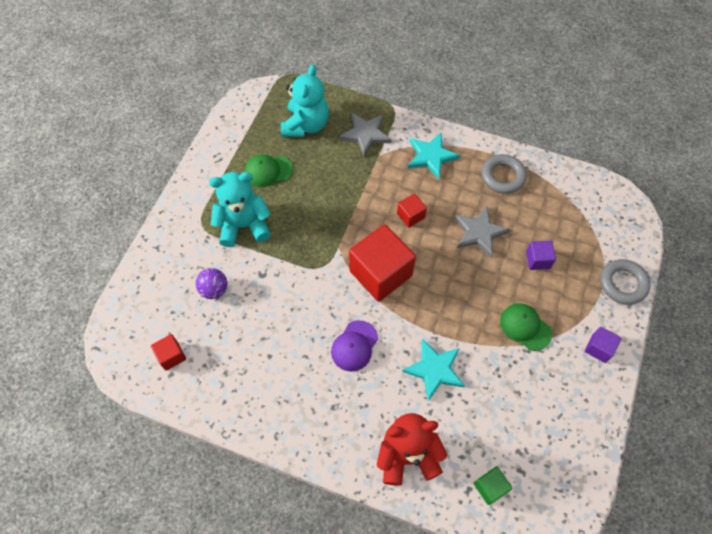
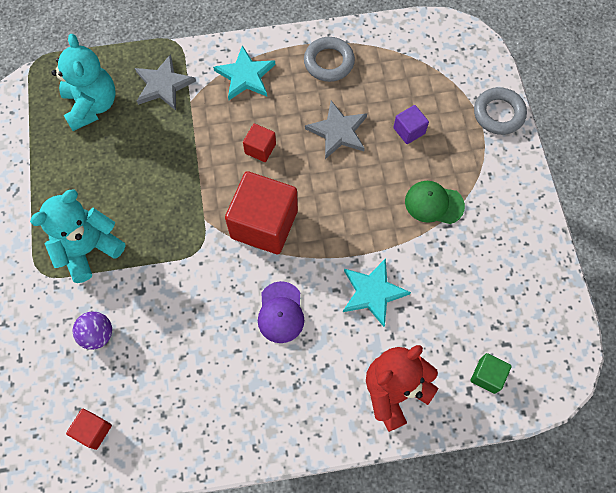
camera: 30 degrees left, 5 degrees up
(268, 171) = (80, 176): green cap -> none
(598, 348) = (510, 188): purple cube -> none

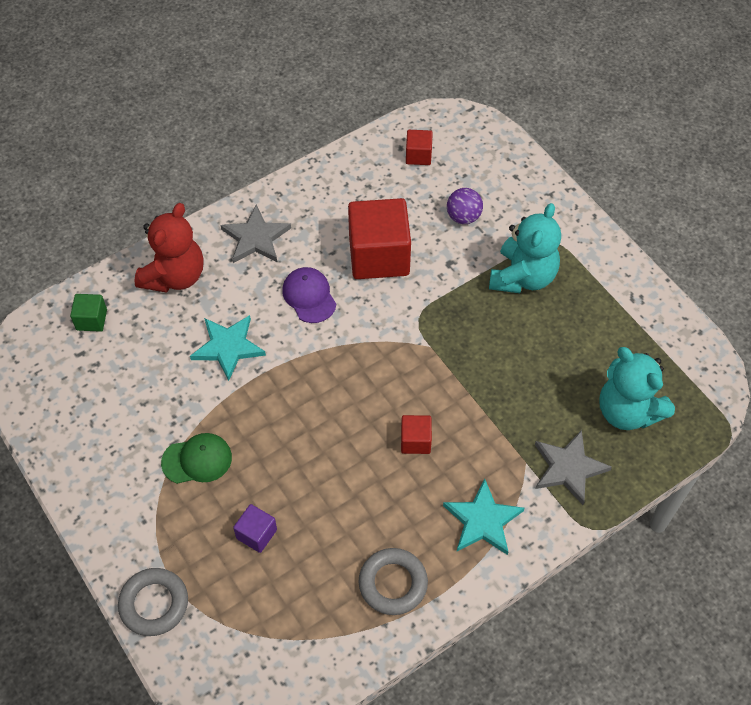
camera: 155 degrees right, 10 degrees down
(264, 224) = (368, 366): red cube -> red cube (379, 256)
(338, 131) = (339, 498): grey star -> grey star (255, 238)

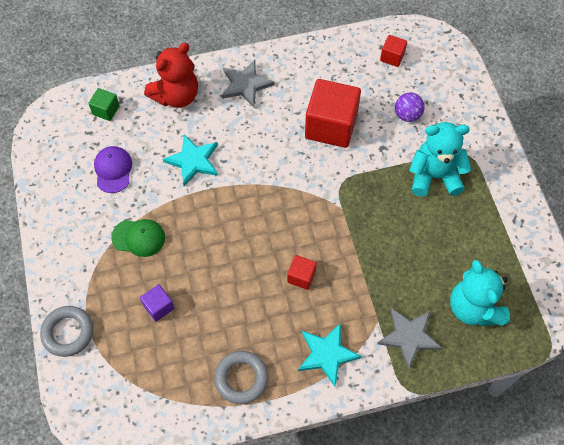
camera: 20 degrees right, 5 degrees up
(309, 296) = (267, 141): purple cap -> purple cap (113, 170)
(522, 277) = (434, 176): turquoise teddy bear -> turquoise teddy bear turned 135 degrees counterclockwise

